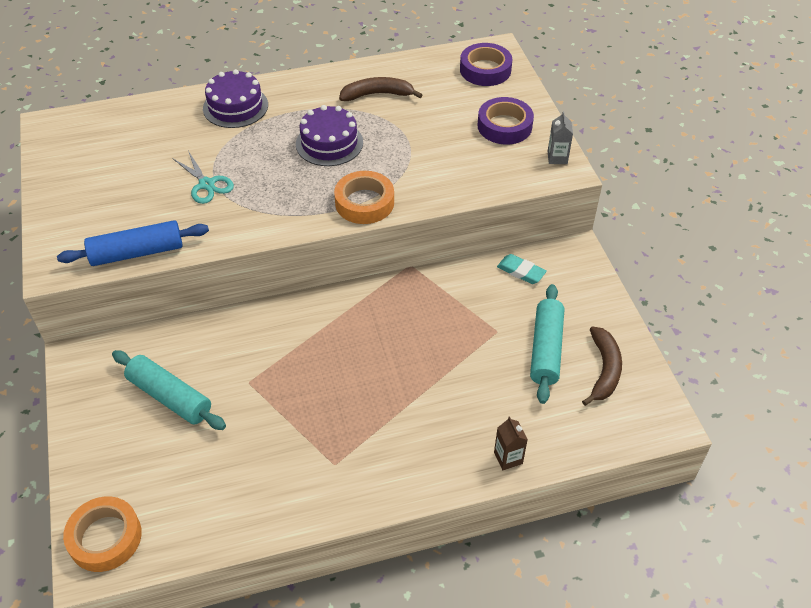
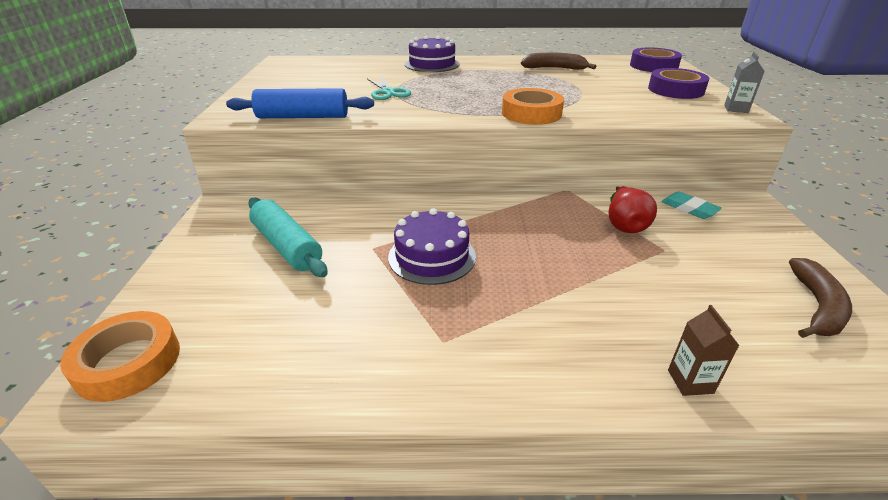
camera: 15 degrees right, 15 degrees down
(329, 143) = (505, 84): purple cake -> purple cake (432, 256)
(464, 306) = (624, 225): none -> red pear
(546, 349) = (730, 275): turquoise rolling pin -> none

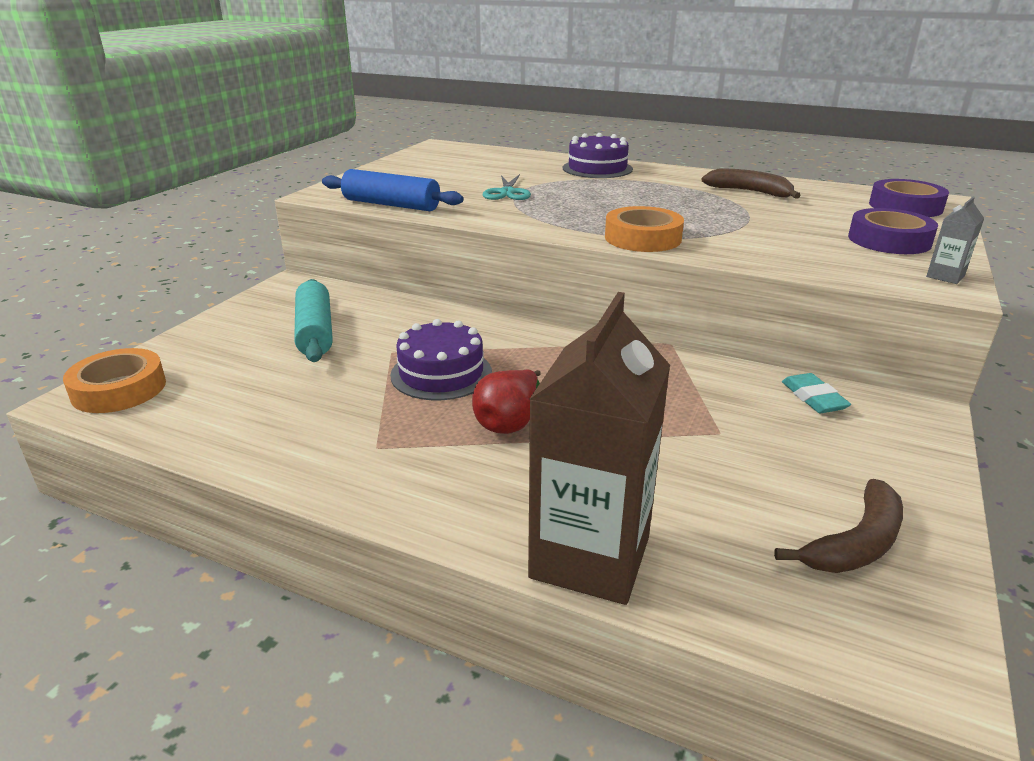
camera: 25 degrees right, 5 degrees down
(624, 225) = (699, 395): red pear -> red pear (509, 422)
(690, 381) = (590, 557): brown carton -> brown carton, size x2.48

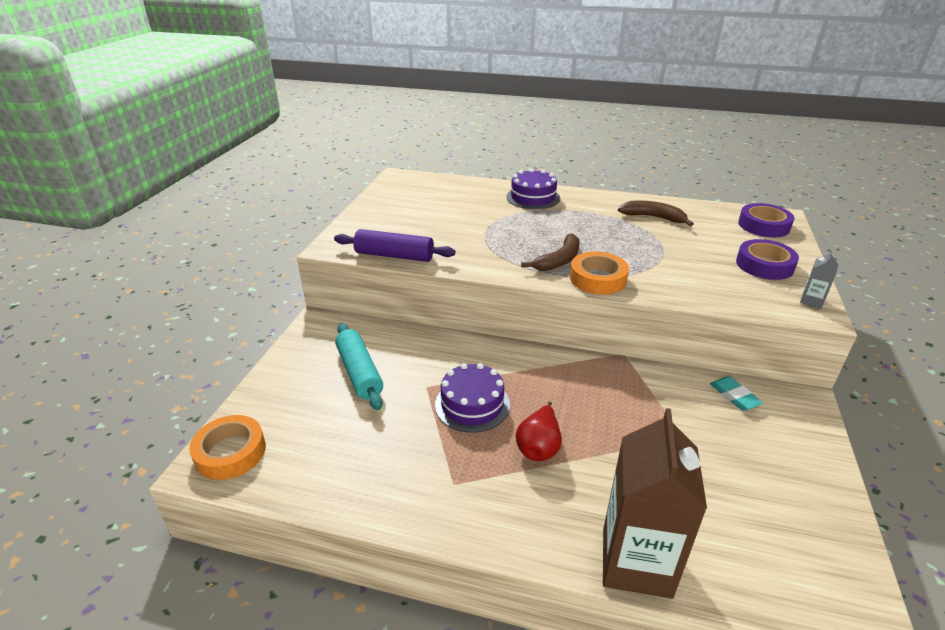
camera: 10 degrees left, 5 degrees up
(391, 205) = (394, 256): blue rolling pin -> purple rolling pin
(507, 192) = (477, 233): turquoise scissors -> none
(856, 543) = (796, 523): brown banana -> brown banana (559, 260)

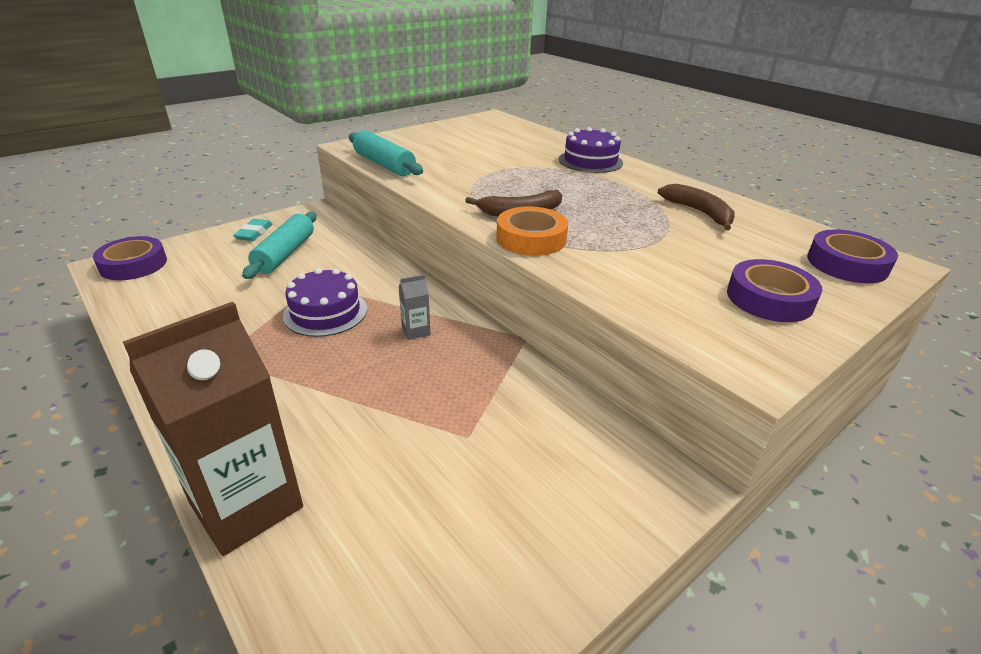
camera: 35 degrees right, 0 degrees up
(230, 452) = (133, 264): orange tape -> purple tape
(394, 256) = (384, 164): purple rolling pin -> turquoise rolling pin
(539, 446) = (323, 369): red pear -> none
(734, 396) = (589, 433): turquoise eraser -> turquoise eraser (254, 233)
(811, 301) = (772, 356): grey carton -> grey carton (416, 331)

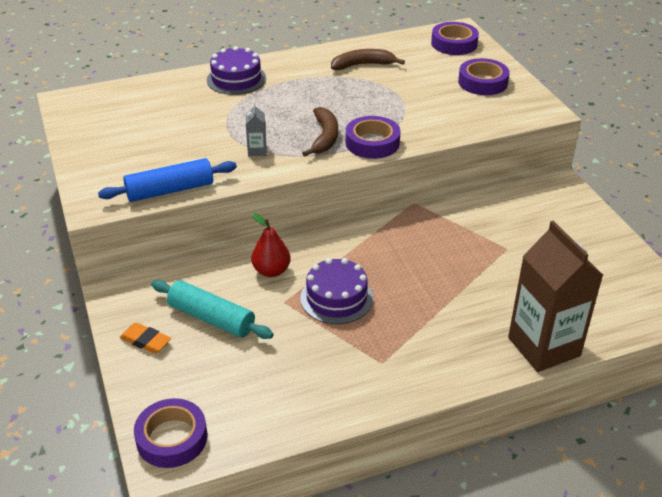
camera: 70 degrees left, 5 degrees up
(254, 233) = (145, 341): turquoise eraser -> orange eraser
(360, 270) = (271, 271): none -> red pear
(384, 164) = (170, 190): turquoise rolling pin -> blue rolling pin
(416, 331) = (385, 252): grey carton -> grey carton (257, 151)
(531, 239) = (372, 143): orange tape -> purple tape

